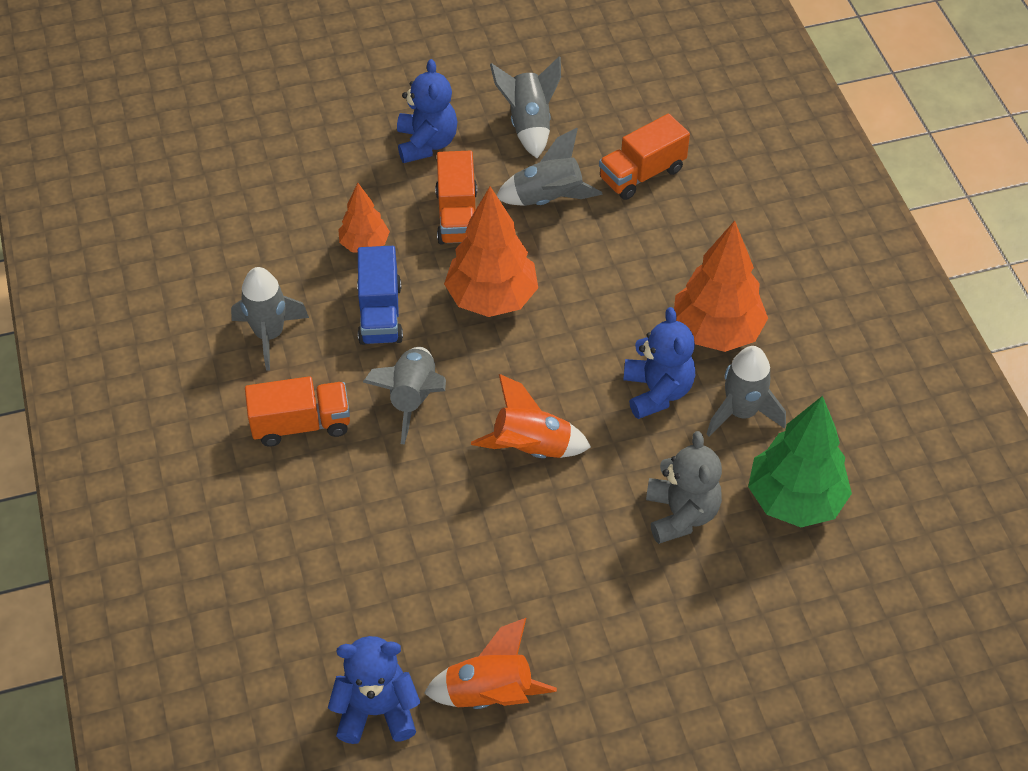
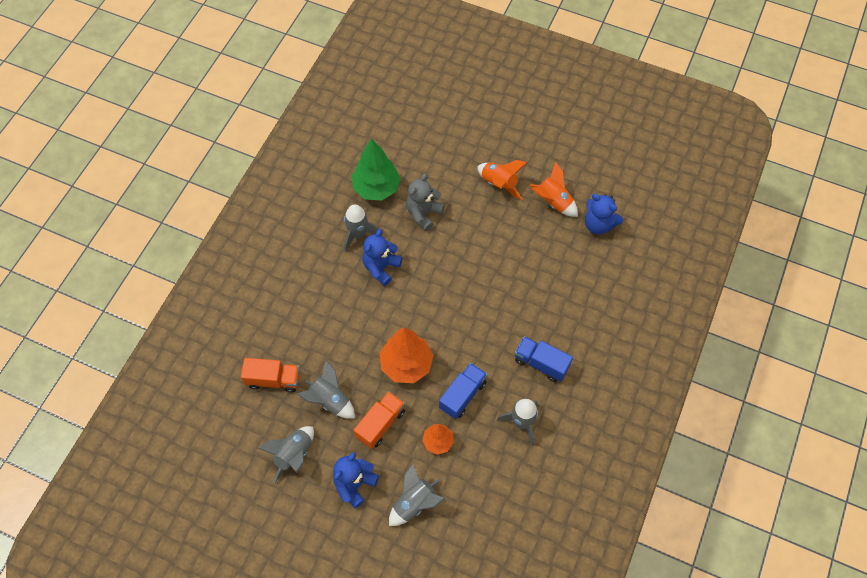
camera: 140 degrees left, 10 degrees up
(301, 424) = (541, 363): orange truck -> blue truck
(412, 398) = (483, 340): grey rocket -> grey rocket (414, 503)
(531, 448) = (454, 281): orange rocket -> orange rocket (499, 184)
(716, 332) = (329, 275): orange tree -> none

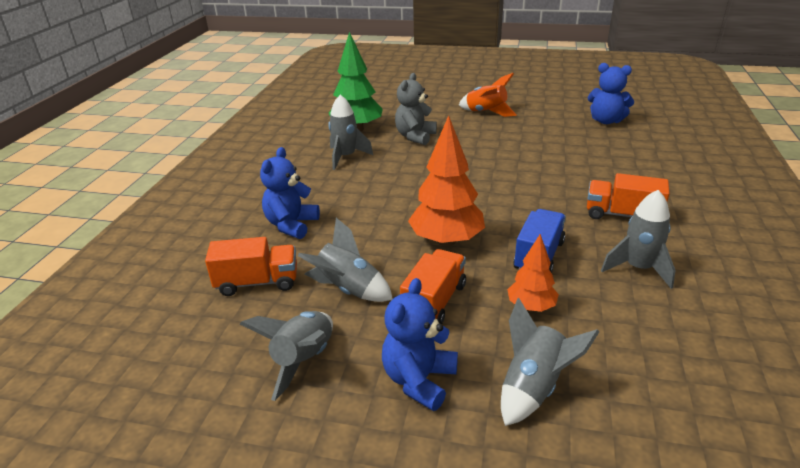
camera: 10 degrees left, 30 degrees down
(381, 267) = (381, 174): blue teddy bear -> blue teddy bear (291, 225)
(541, 363) = (622, 215): blue truck -> orange truck
(553, 202) = (549, 115): orange rocket -> none

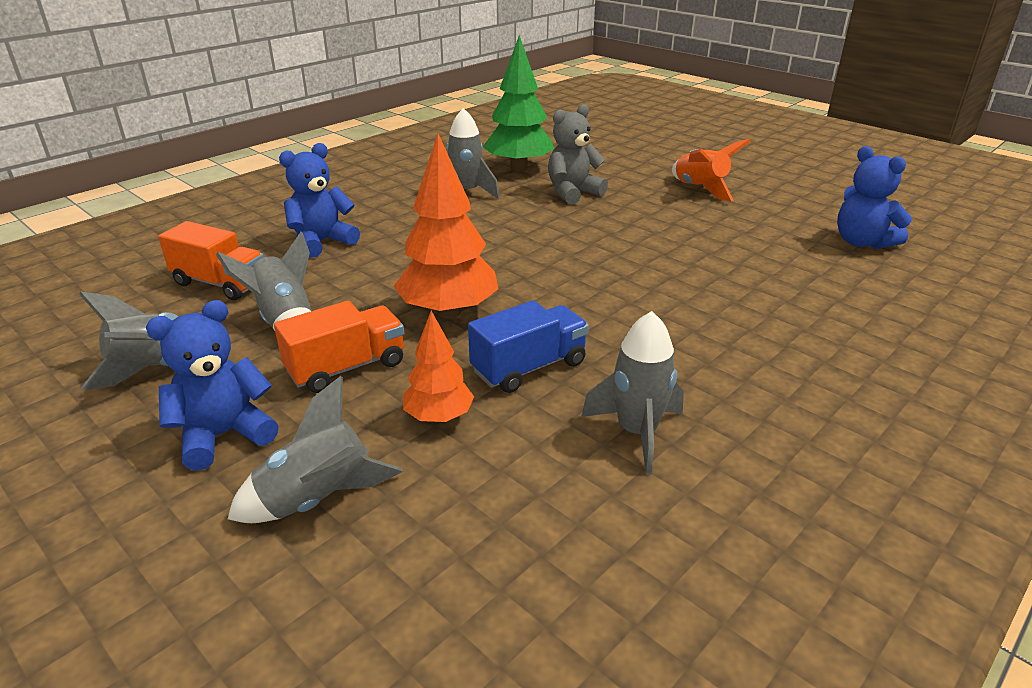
camera: 30 degrees right, 0 degrees up
(622, 215) = (710, 362): orange truck -> none

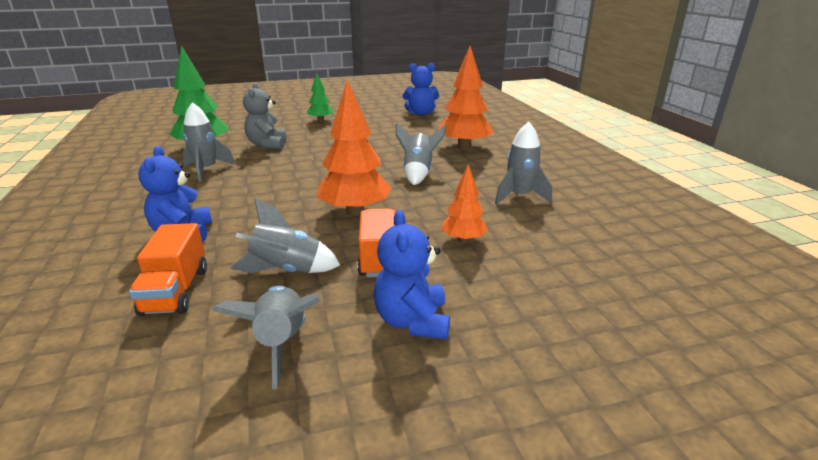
camera: 60 degrees left, 5 degrees down
(220, 283) = (176, 291): orange truck -> orange truck turned 120 degrees clockwise
(318, 500) = (511, 294): grey rocket -> grey rocket (418, 173)
(529, 367) = (441, 205): blue truck -> none
(700, 189) = (320, 120): orange rocket -> green tree
(773, 324) = (464, 147): none -> orange tree

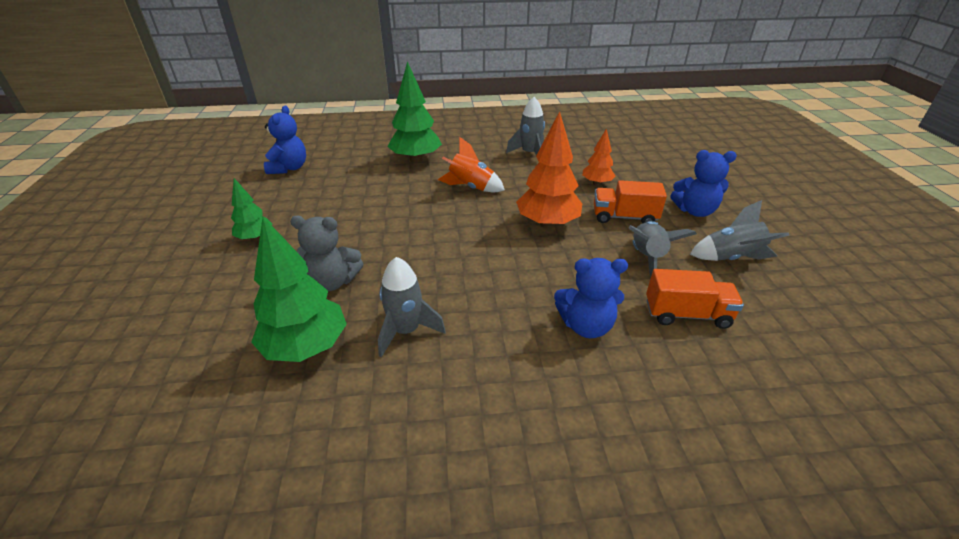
camera: 80 degrees left, 10 degrees up
(418, 173) = (471, 187): grey rocket -> orange rocket
(464, 147) = (416, 159): orange tree -> green tree

